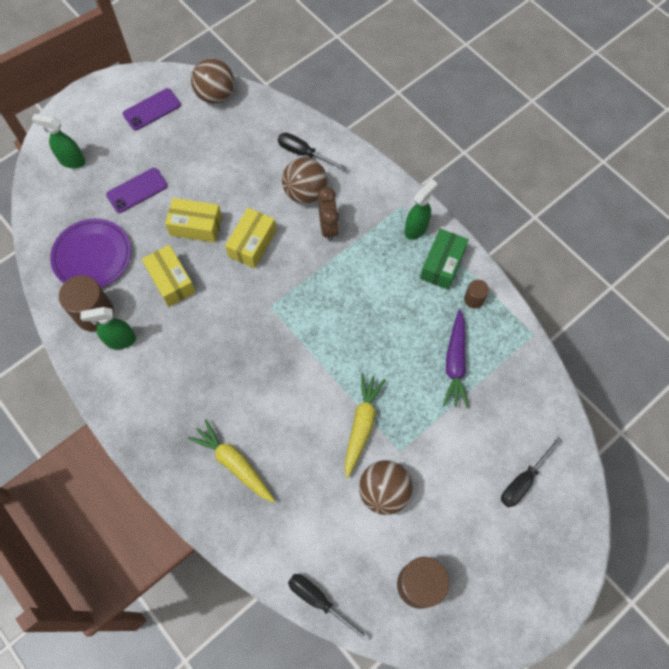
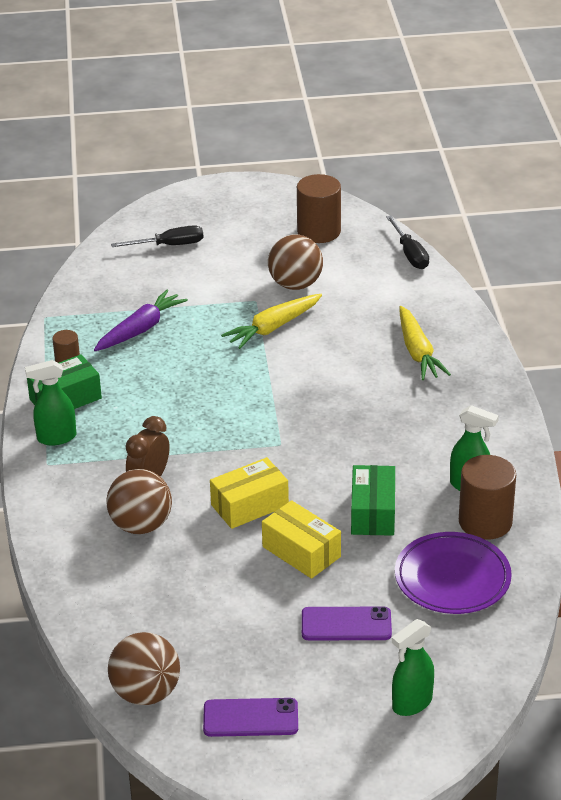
camera: 145 degrees left, 30 degrees down
(72, 161) = (411, 703): green spray bottle -> green spray bottle turned 90 degrees clockwise
(171, 281) = (373, 512): yellow box -> green box
(303, 153) = (101, 566): black screwdriver -> none

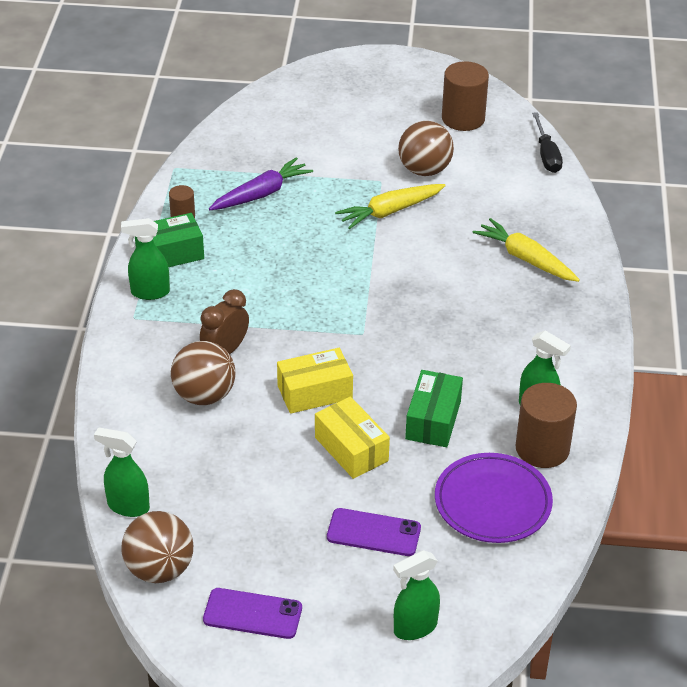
camera: 10 degrees right, 5 degrees up
(96, 640) = (128, 506): none -> green spray bottle
(169, 245) = (314, 112): black screwdriver -> none
(418, 352) = (525, 259): yellow carrot -> yellow carrot turned 135 degrees clockwise

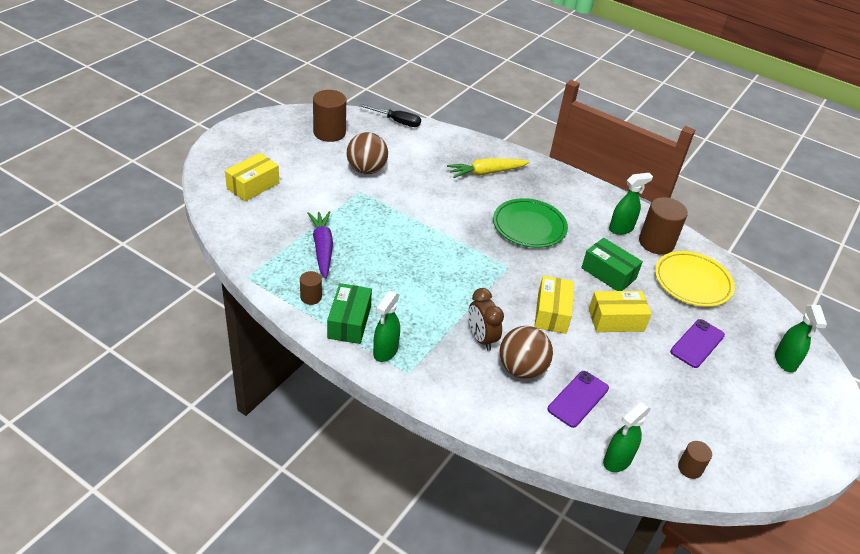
camera: 65 degrees left, 0 degrees up
(159, 569) = (690, 468): brown ball -> brown cylinder
(252, 614) = (750, 434): purple phone -> purple phone (578, 399)
(312, 111) = (253, 186): none -> yellow box
(390, 212) = (395, 202): yellow carrot -> none
(455, 327) = (529, 226): none -> green plate
(492, 502) = (692, 282): purple plate -> yellow plate

